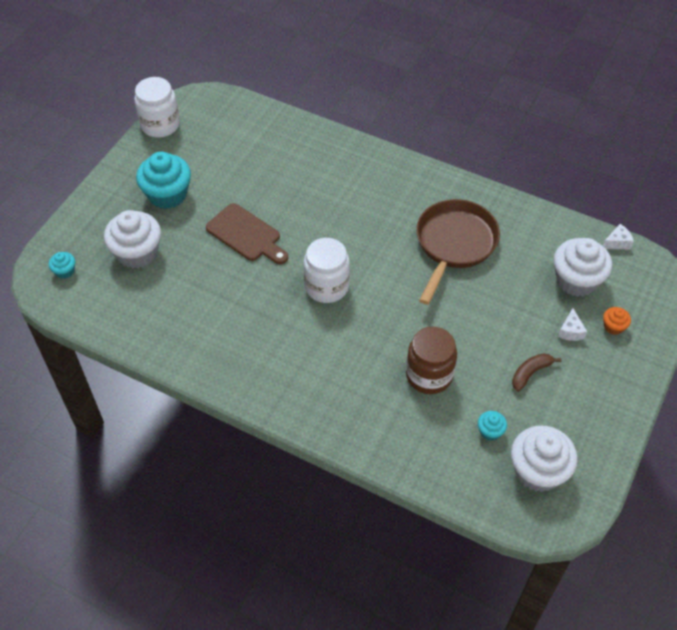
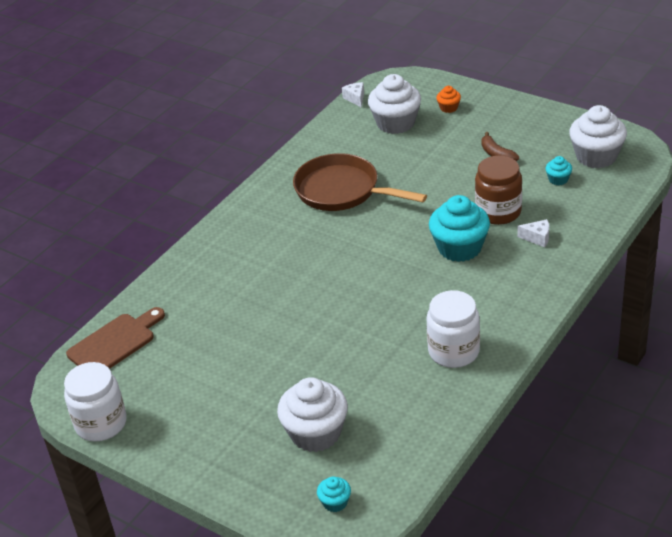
camera: 80 degrees left, 15 degrees down
(167, 194) = (226, 410): turquoise cupcake -> turquoise cupcake (459, 248)
(246, 235) = (304, 339): brown cutting board -> brown cutting board (115, 343)
(326, 286) = (385, 277): white jar -> white jar (454, 351)
(570, 331) = (452, 130): white cheese -> white cheese (537, 238)

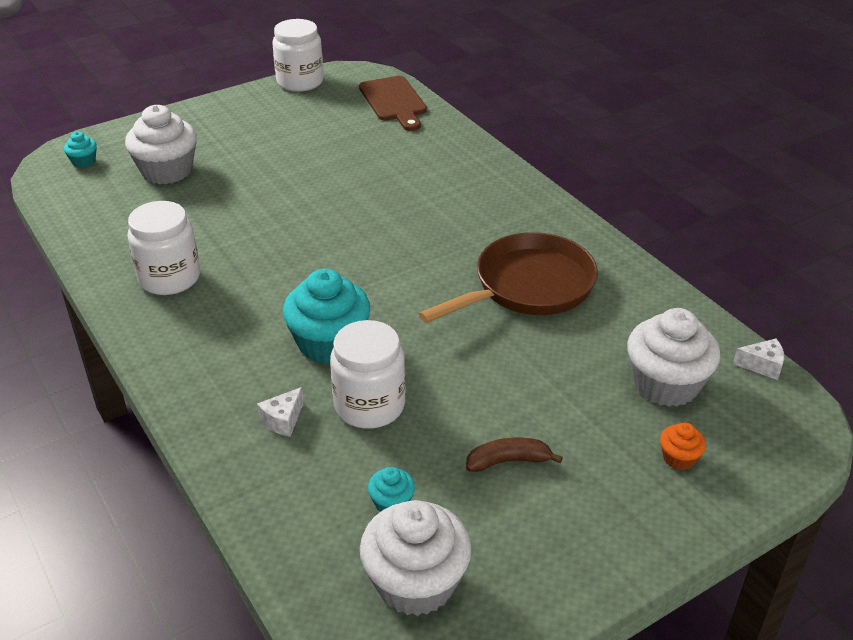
camera: 110 degrees right, 0 degrees up
(498, 212) = (369, 405): brown jar -> white jar

